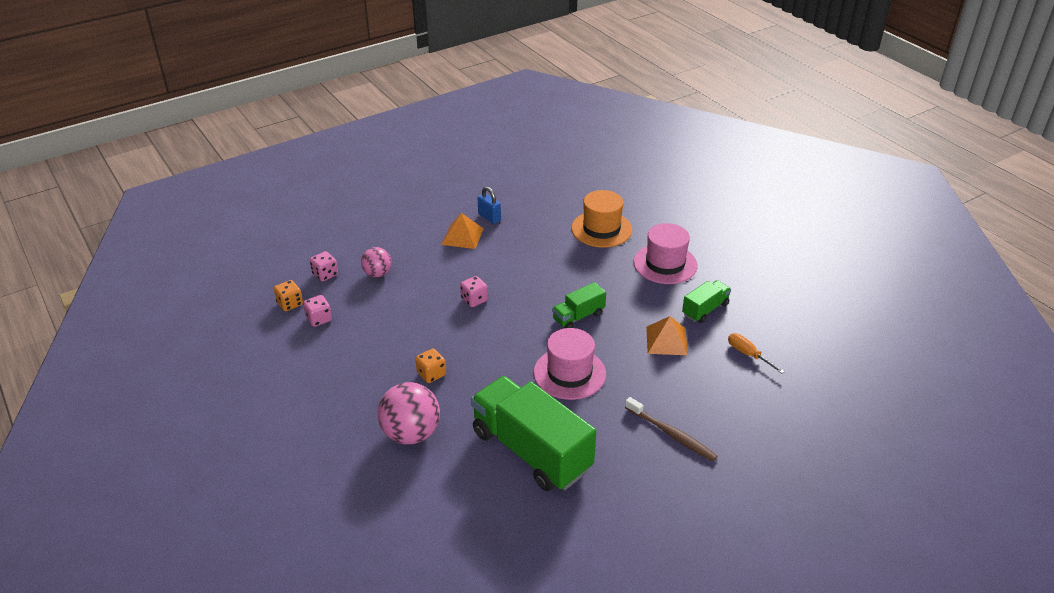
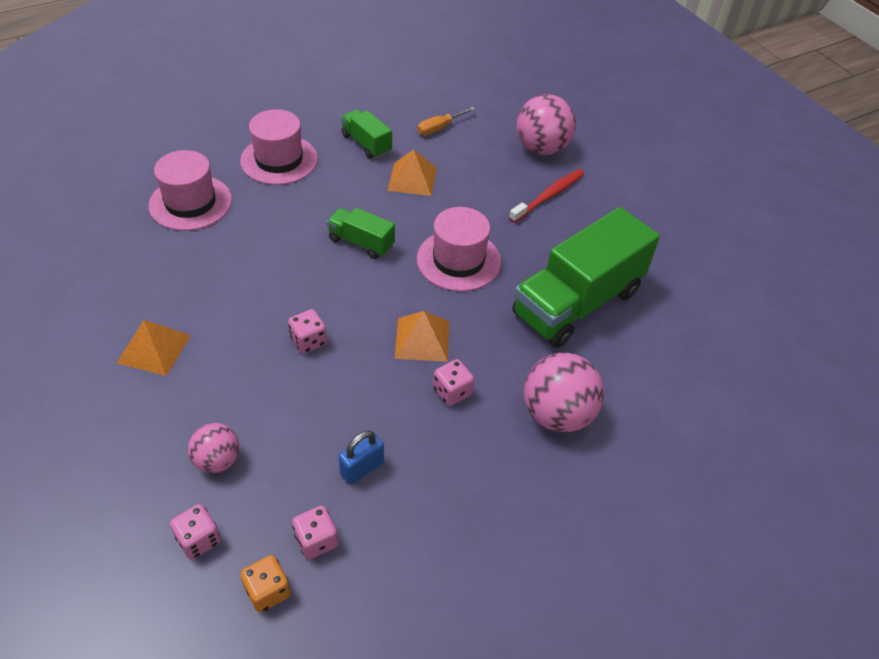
camera: 90 degrees left, 10 degrees up
(431, 374) = (452, 392): orange dice -> pink dice
(480, 356) = (422, 339): none -> orange pyramid
(489, 217) = (117, 314): blue padlock -> blue padlock (362, 468)
(578, 316) = (361, 243): green truck -> green truck turned 150 degrees clockwise
(601, 229) = (190, 203): orange hat -> pink hat
(671, 434) = (549, 196): brown toothbrush -> red toothbrush
(745, 430) = (541, 148): none -> pink ball

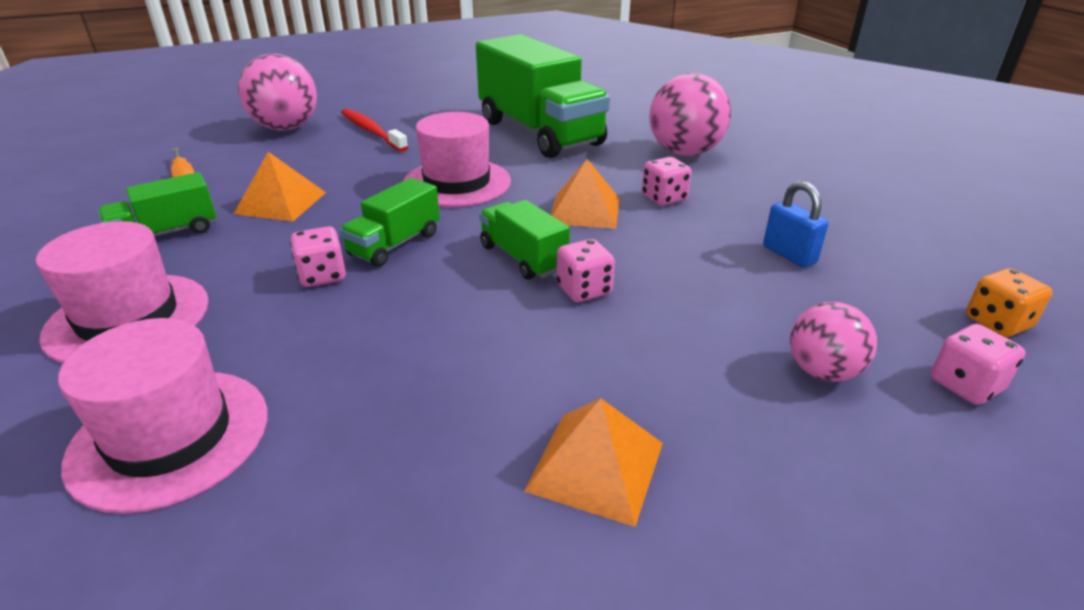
camera: 80 degrees left, 15 degrees down
(316, 540) = (905, 287): pink dice -> pink dice (322, 276)
(347, 307) = (523, 258): none -> green truck

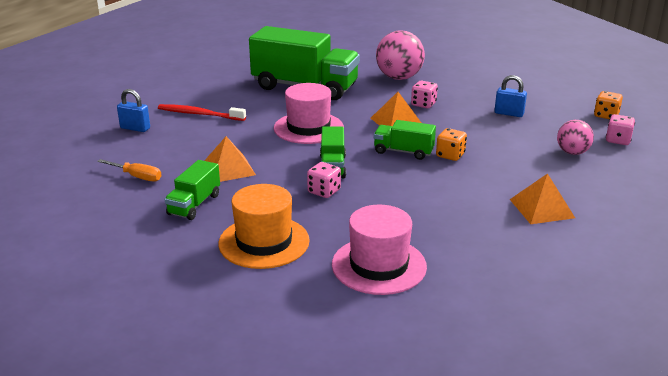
camera: 35 degrees left, 5 degrees down
(128, 318) = (264, 242): pink hat -> orange hat
(286, 128) = (135, 128): pink ball -> blue padlock
(584, 290) = (450, 155): pink dice -> orange dice

